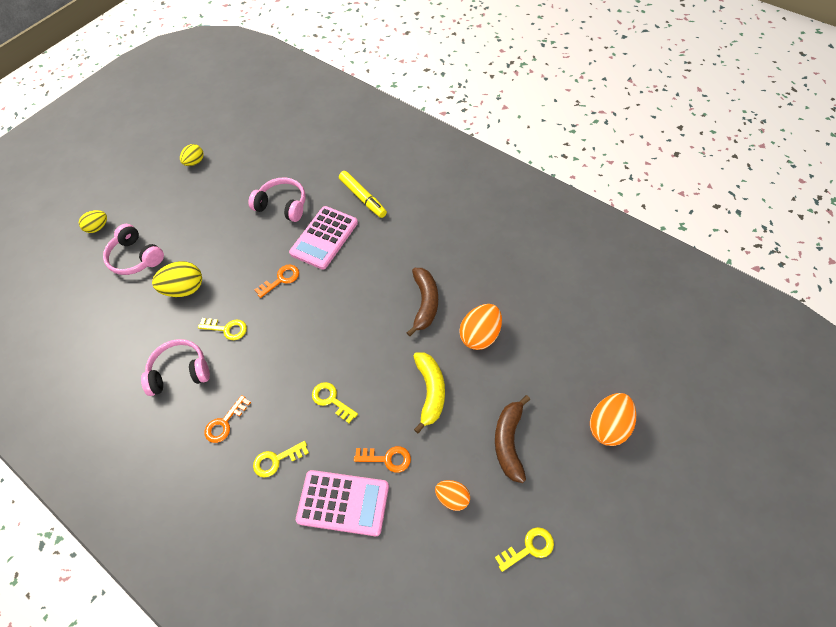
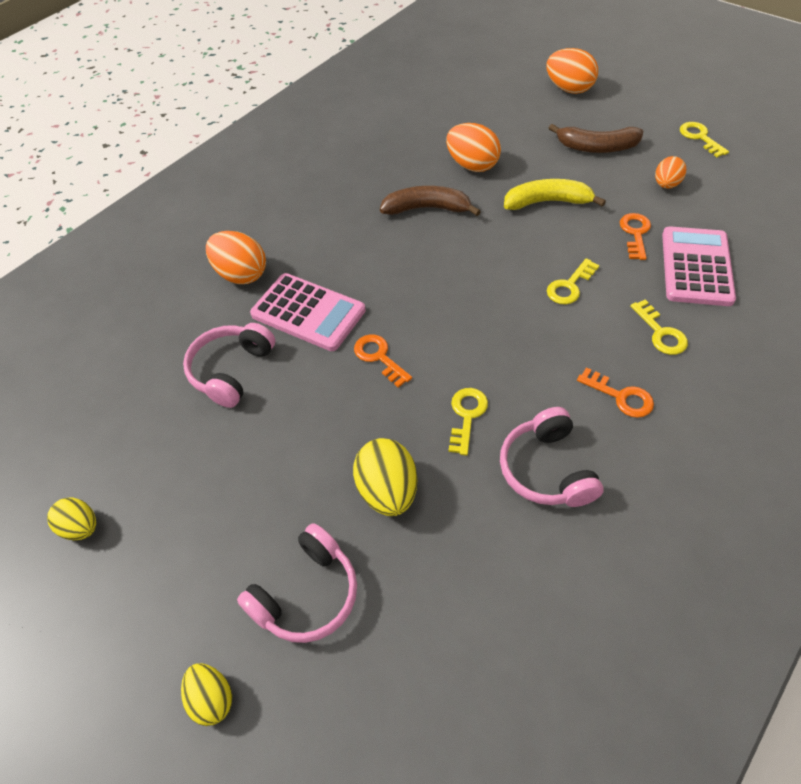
camera: 90 degrees left, 5 degrees down
(363, 198) = (241, 274): yellow marker -> orange egg

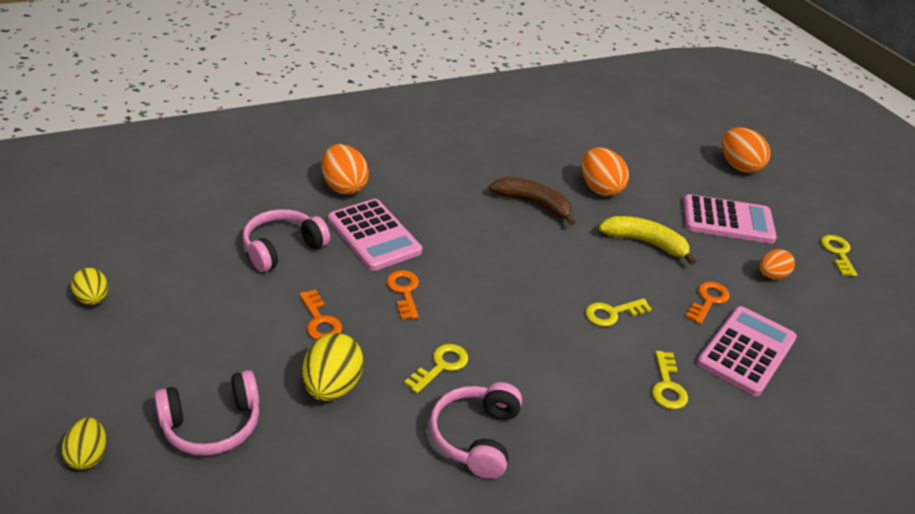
camera: 20 degrees right, 15 degrees down
(596, 147) = (727, 220): brown banana -> pink calculator
(620, 396) = (588, 415): orange key -> orange key (320, 320)

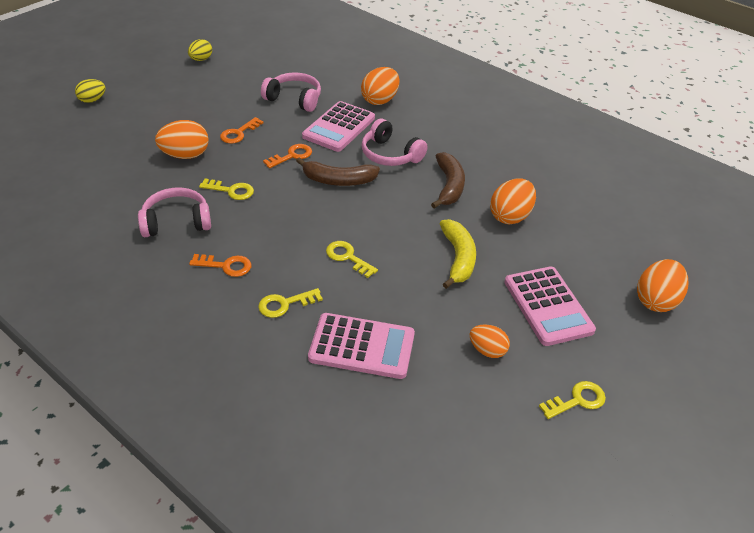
camera: 65 degrees right, 5 degrees up
(212, 425) = (132, 126): pink headphones -> pink headphones (390, 155)
(332, 387) = (185, 155): yellow egg -> orange egg
(476, 273) = (338, 180): none -> brown banana
(708, 301) = (411, 311): orange key -> orange key (225, 266)

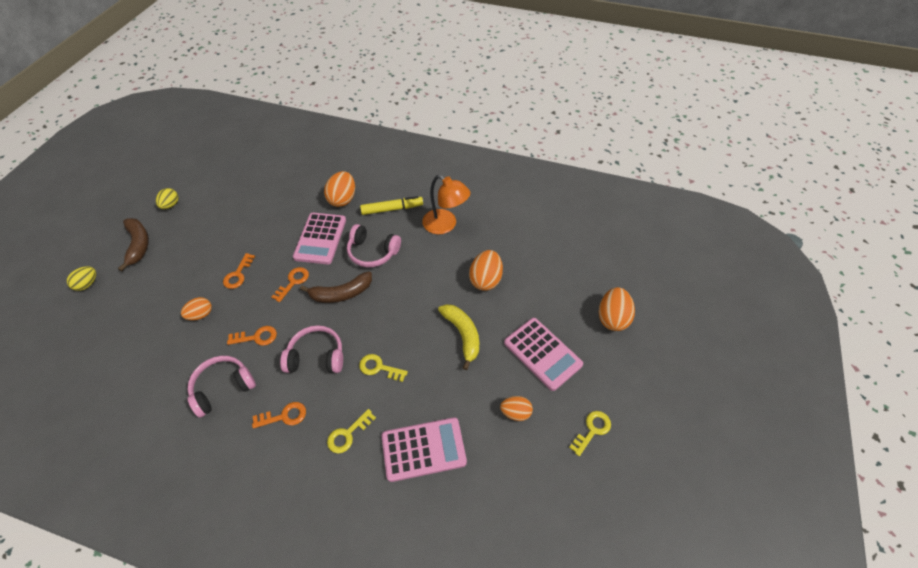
camera: 20 degrees left, 10 degrees up
(185, 155) = (201, 314): orange egg -> orange egg, size x0.63
(231, 190) = (256, 337): yellow key -> orange key
(294, 99) = (271, 221): pink headphones -> pink headphones (316, 356)
(430, 123) = (392, 209): none -> yellow marker
(449, 186) = (430, 267): brown banana -> brown banana (138, 245)
(485, 154) = (445, 225): none -> orange lamp

